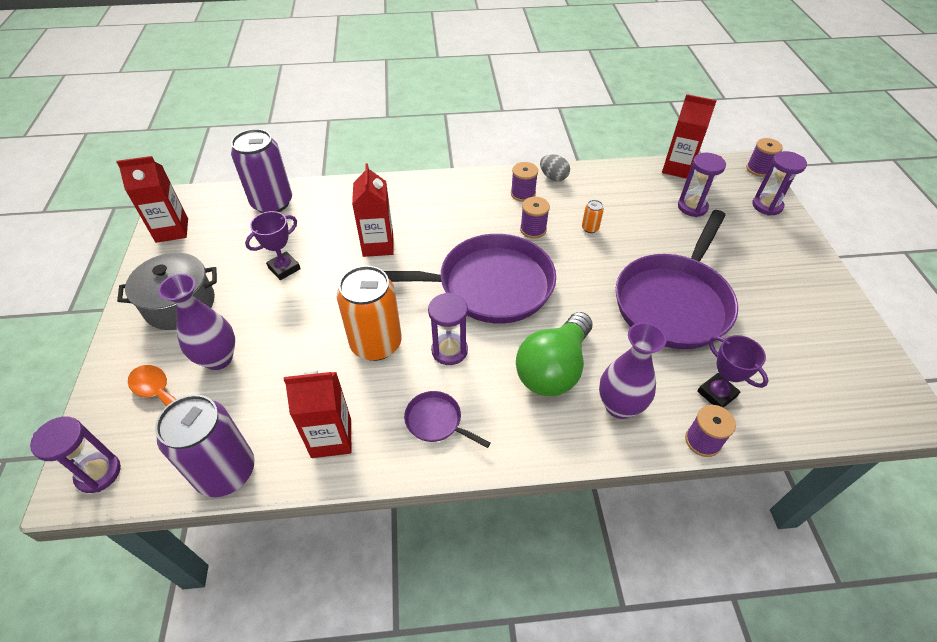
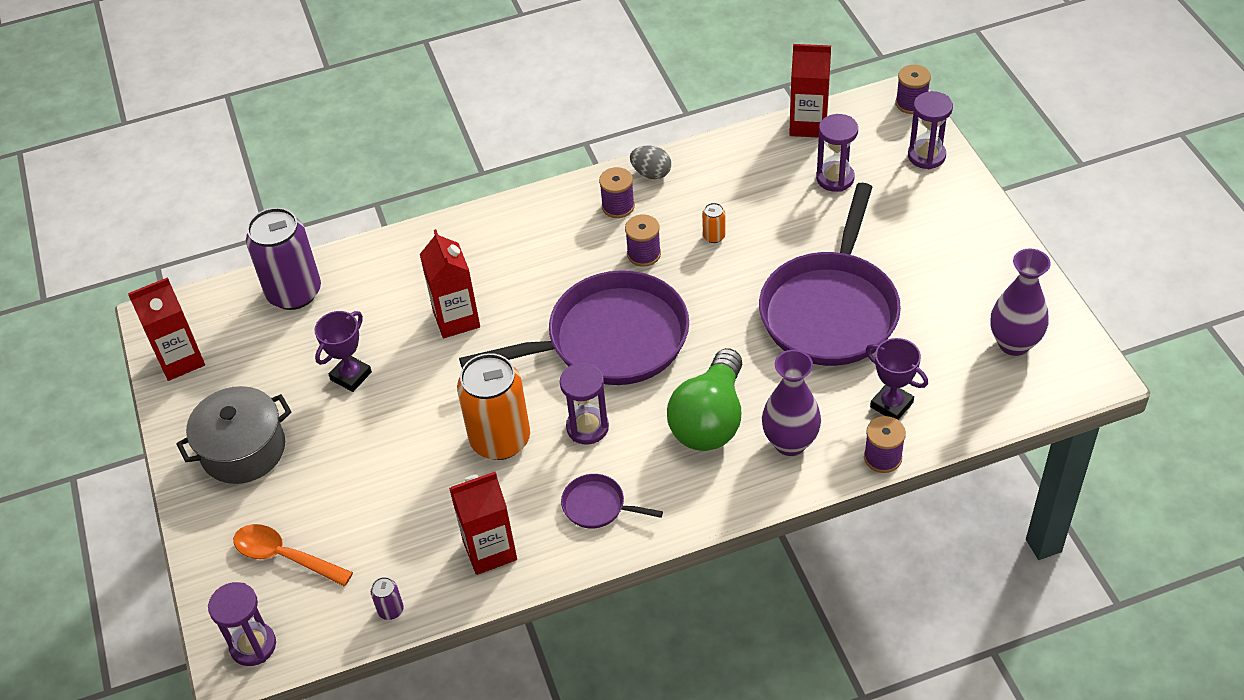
camera: 10 degrees left, 0 degrees up
(218, 358) = (323, 500): purple vase -> purple vase (1014, 343)
(226, 471) = (391, 610): purple can -> purple can, size x0.40

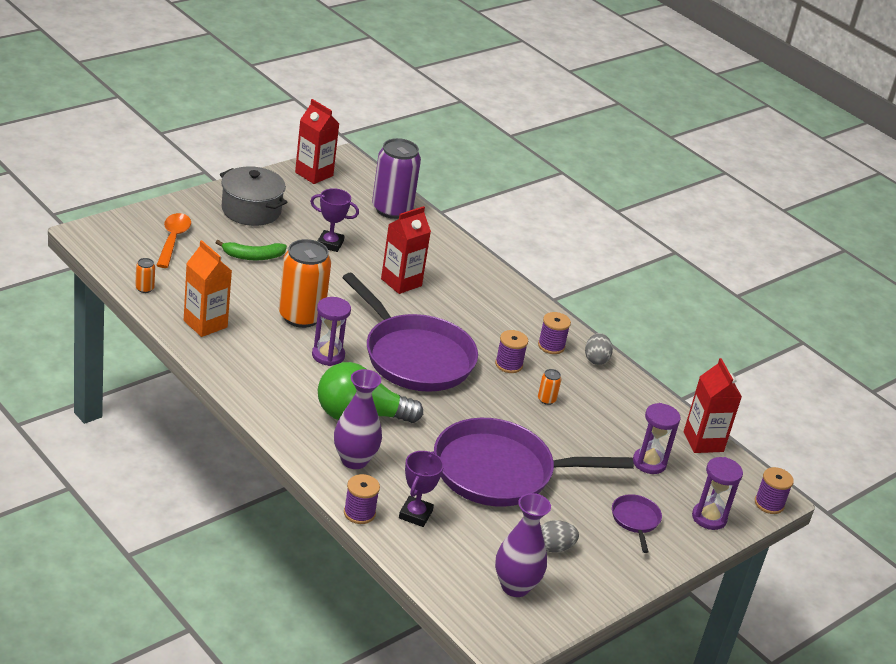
camera: 60 degrees right, 15 degrees down
(253, 645) = (102, 238): purple hourglass -> none
(353, 468) = (253, 256): none -> green banana
(391, 610) = (144, 288): purple can -> orange can
(490, 550) = (205, 324): red carton -> orange carton
(597, 506) = (259, 368): purple pan -> purple pan (635, 520)
(958, 295) = (554, 547): none -> grey egg

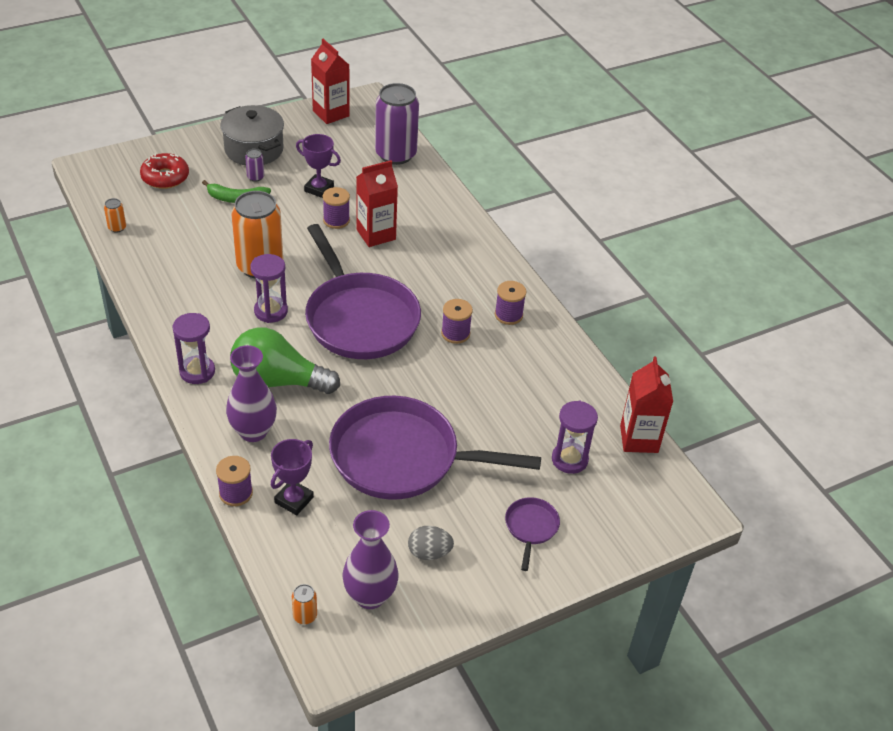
camera: 15 degrees right, 10 degrees up
(173, 240) = (165, 177): orange spoon -> red donut
(205, 324) = (161, 269): orange carton -> none
(263, 236) = (255, 177): none -> purple can
(546, 399) = (482, 376): orange can -> orange can (305, 616)
(596, 359) = (552, 333): grey egg -> none
(709, 518) = (615, 532): purple hourglass -> purple hourglass (197, 371)
(769, 504) = (690, 520): purple spool -> purple spool (336, 220)

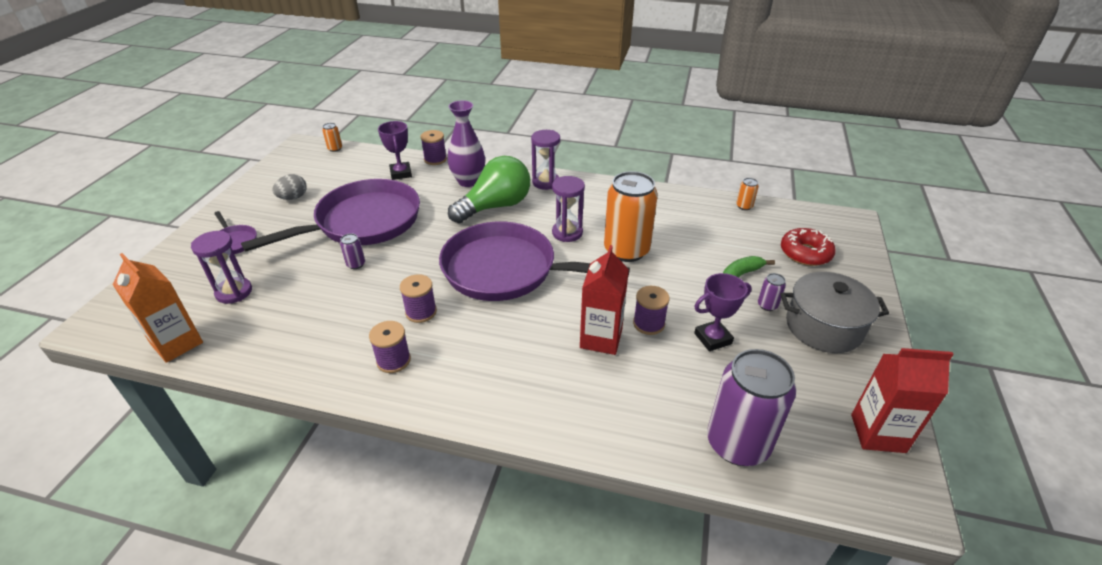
camera: 135 degrees right, 5 degrees down
(370, 596) = (309, 169): purple vase -> none
(455, 412) = (356, 264): none -> purple can
(639, 439) = (177, 343): red carton -> orange carton

